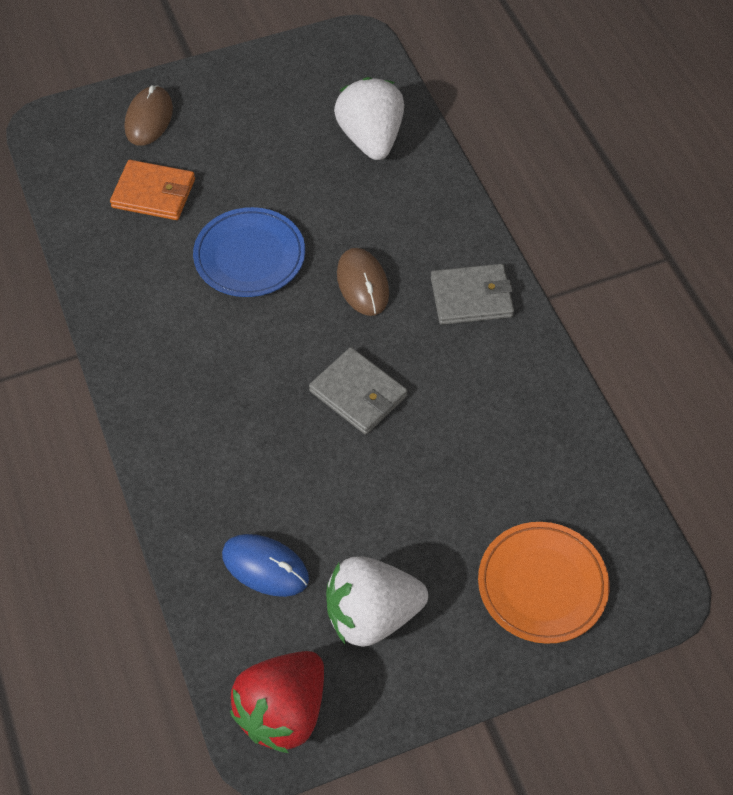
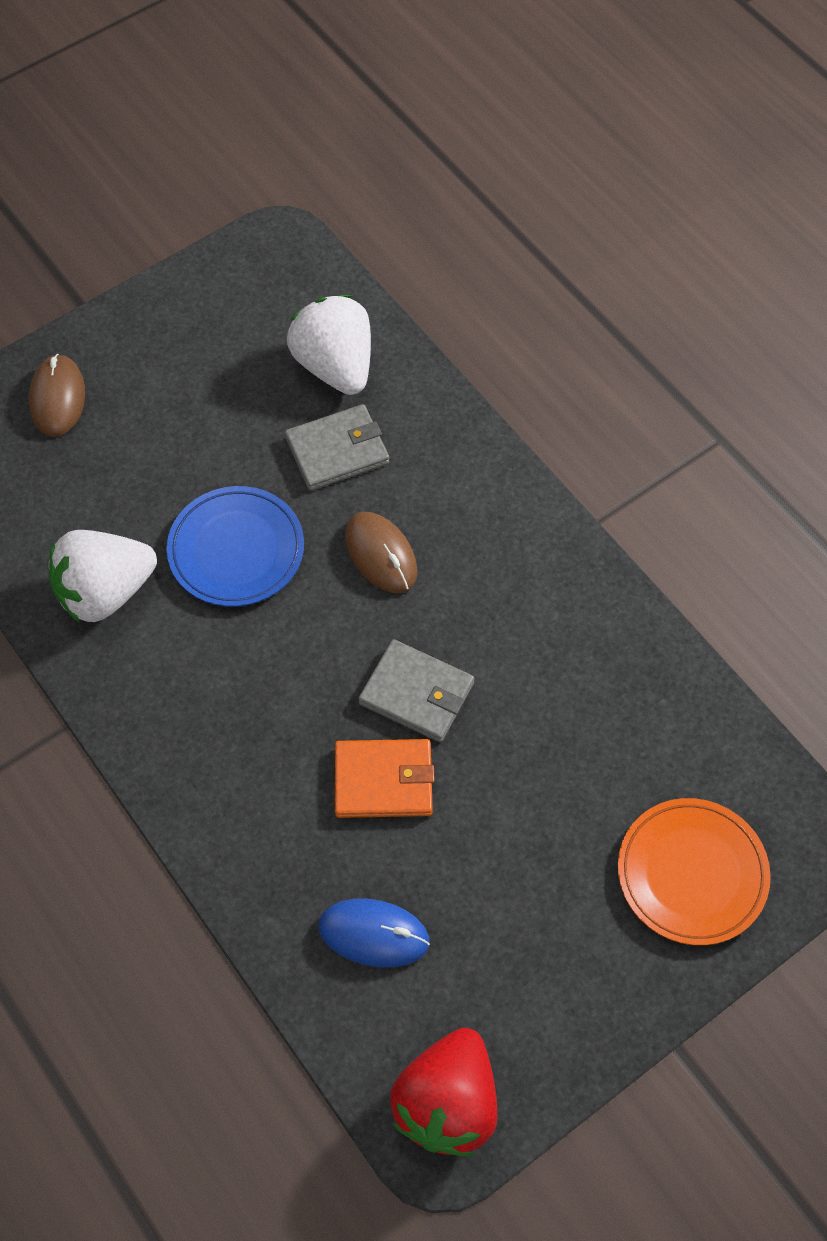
camera: 15 degrees left, 5 degrees up
(153, 193) = (94, 495): orange wallet -> orange wallet (383, 781)
(372, 615) = (513, 960): white strawberry -> white strawberry (105, 592)
(471, 297) = (512, 541): grey wallet -> grey wallet (337, 450)

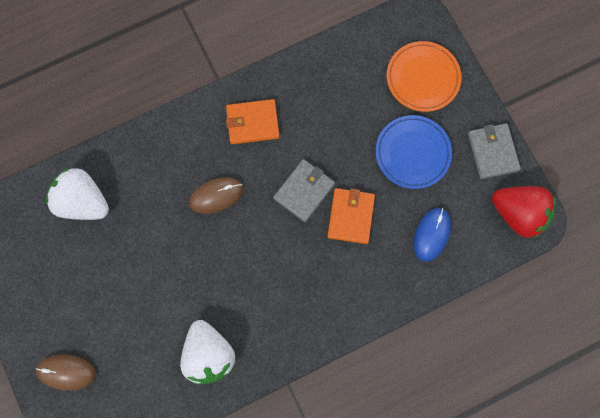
camera: 80 degrees left, 15 degrees up
(236, 550) = (197, 275): blue plate -> blue plate (412, 153)
(335, 366) = (83, 201): white strawberry -> white strawberry turned 45 degrees clockwise
(337, 450) = (143, 209): grey wallet -> grey wallet (492, 152)
(527, 588) = (252, 123): none -> orange wallet

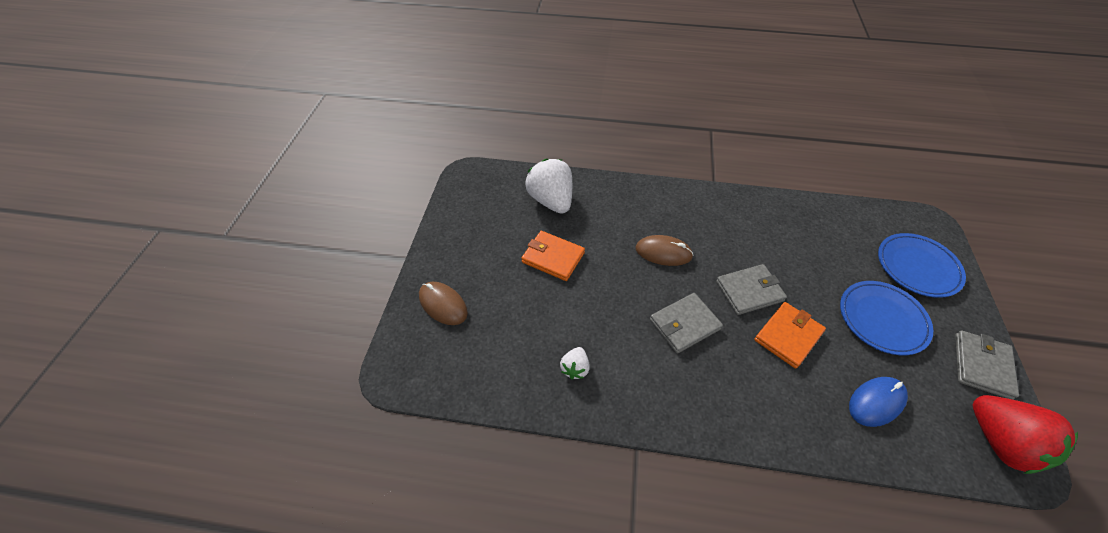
camera: 35 degrees right, 25 degrees down
(209, 354) = (575, 368): white strawberry -> white strawberry, size x0.49
(252, 123) = (728, 220): orange wallet -> orange wallet (553, 257)
(269, 258) = (684, 324): none -> grey wallet
(422, 78) = (917, 267): orange plate -> blue plate

